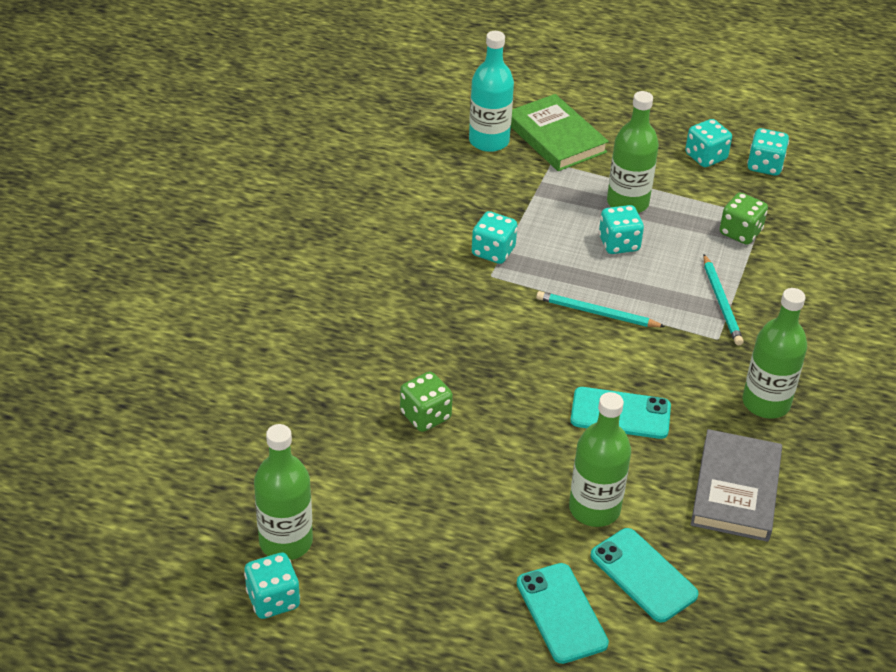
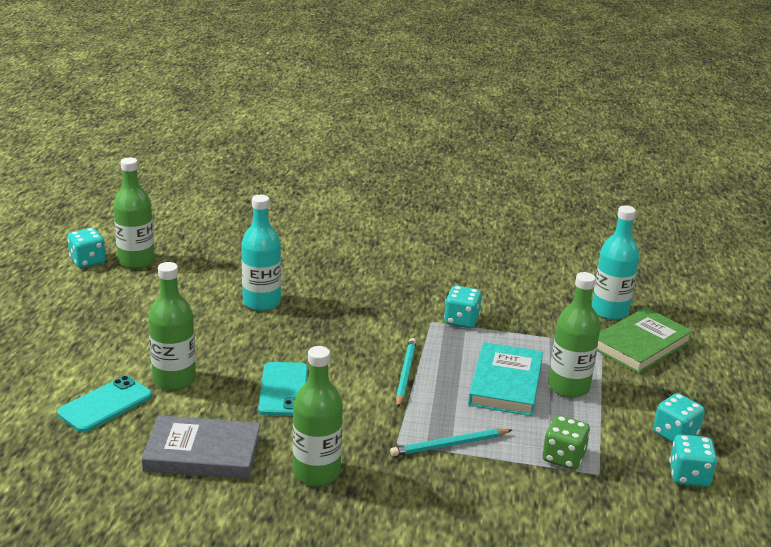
camera: 80 degrees right, 15 degrees down
(425, 416) = (261, 302): green dice -> turquoise bottle
(561, 613) = (69, 368): turquoise phone -> none
(619, 244) = (505, 383): turquoise dice -> turquoise book

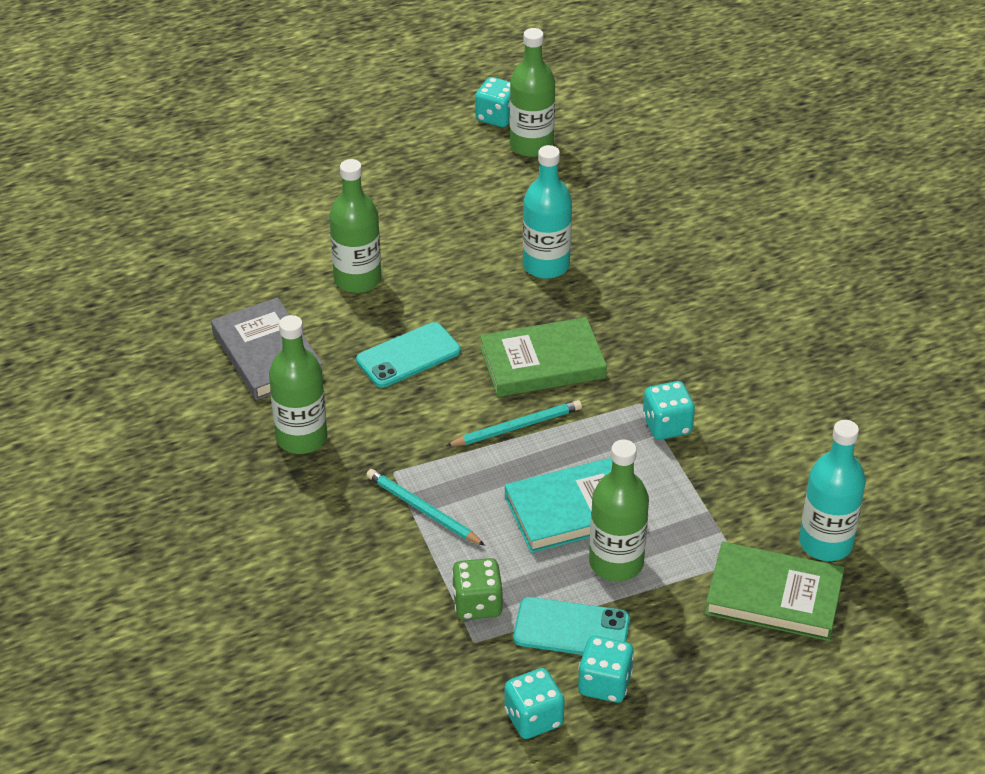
camera: 60 degrees right, 15 degrees up
(105, 405) = (282, 260): turquoise phone -> turquoise phone (571, 629)
(354, 340) = (542, 363): none -> green book

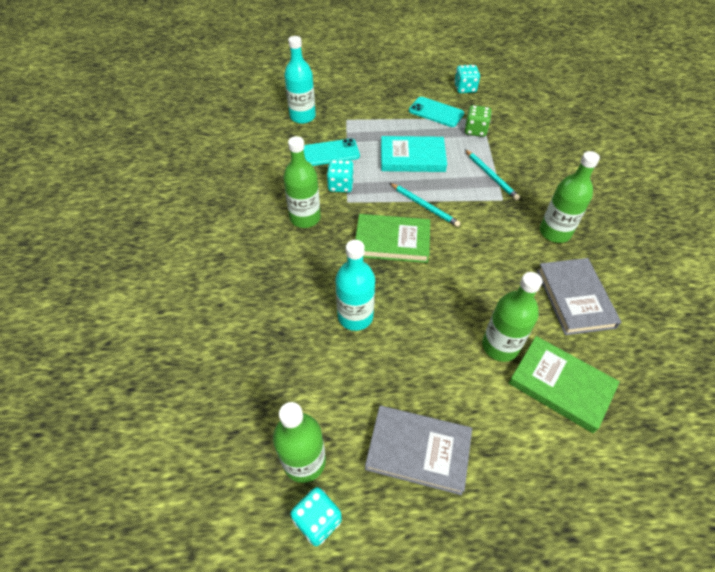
camera: 160 degrees left, 10 degrees up
(408, 355) = (476, 270): turquoise phone -> turquoise phone (330, 153)
(423, 177) = (418, 450): none -> grey book
(516, 427) = (424, 206): turquoise pencil -> turquoise pencil turned 135 degrees counterclockwise
(604, 684) = (430, 92): turquoise dice -> none
(616, 563) = (403, 131): green bottle -> green bottle (305, 218)
(774, 596) = (340, 104): green book -> green book (560, 385)

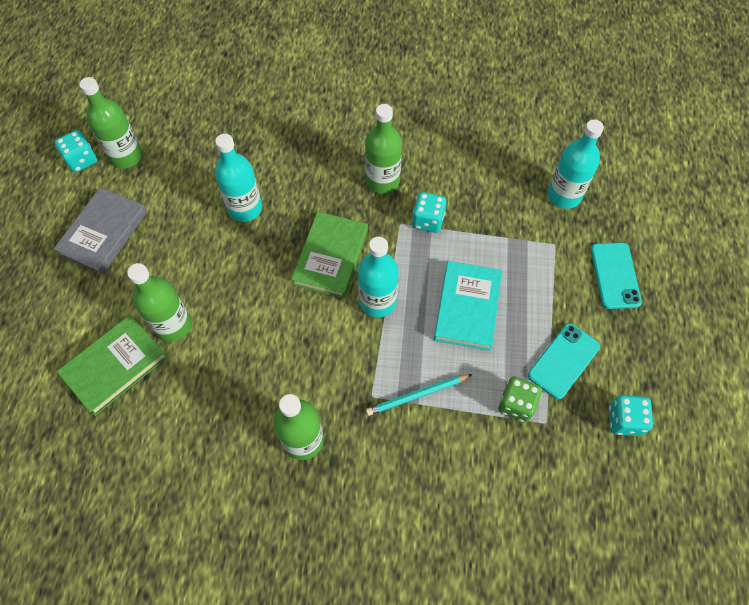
camera: 100 degrees right, 10 degrees up
(330, 153) = (487, 217): turquoise phone -> turquoise phone (614, 275)
(424, 206) = (377, 301): turquoise pencil -> turquoise bottle
(575, 298) = (204, 423): grey book -> none

